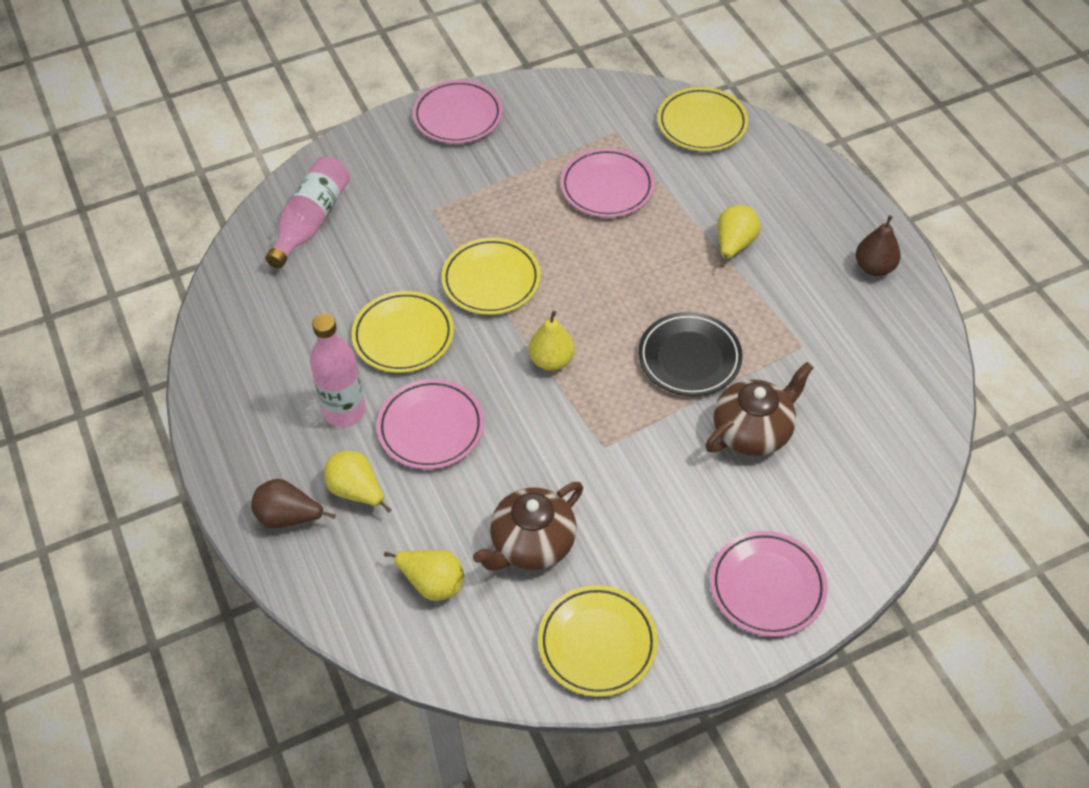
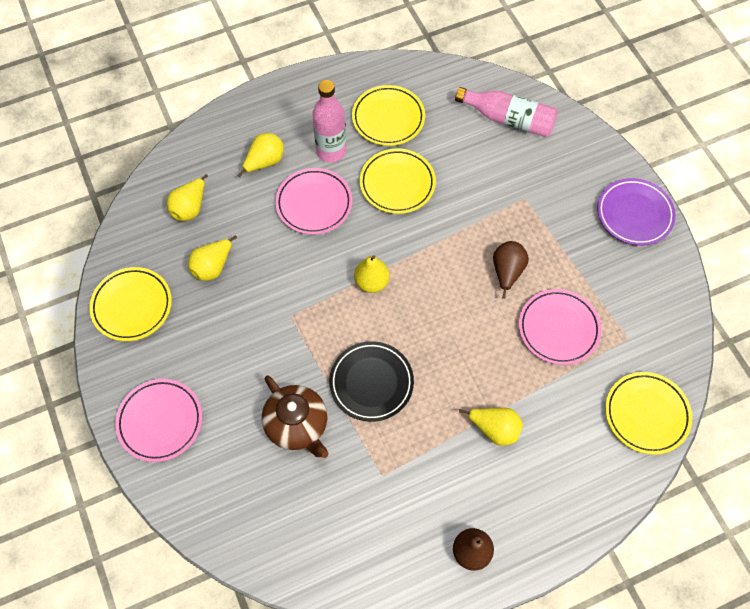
camera: 90 degrees right, 10 degrees up
(289, 517) = (248, 125): brown pear -> brown pear (507, 272)
(457, 116) = (634, 214): pink plate -> purple plate
(491, 280) = (451, 241): yellow plate -> yellow plate (388, 118)
(531, 544) = (213, 267): brown teapot -> yellow pear

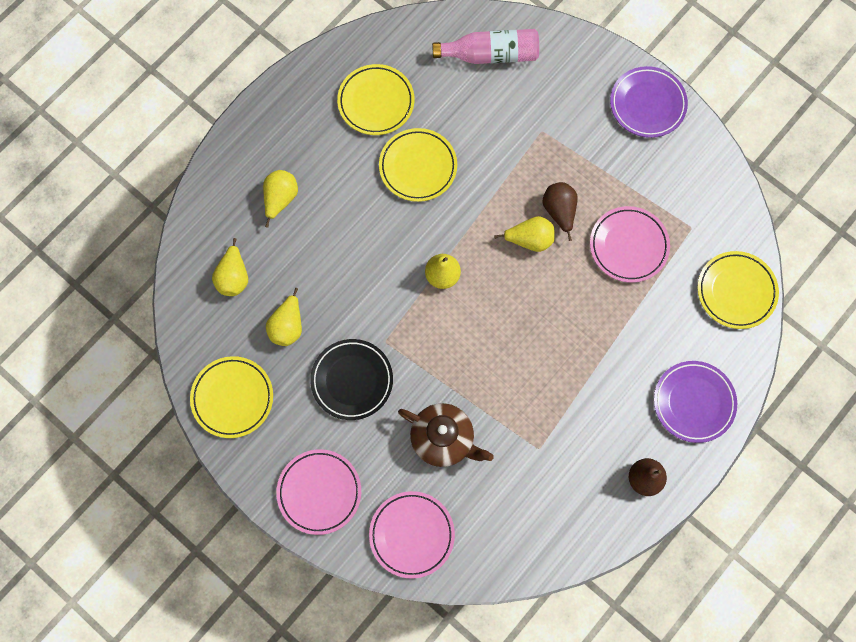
camera: 25 degrees left, 10 degrees up
(314, 204) = (350, 221): pink plate -> pink plate (412, 535)
(331, 151) = (338, 160): pink bottle -> none
(371, 383) = (489, 370): black plate -> black plate (352, 380)
(494, 429) = (615, 363): yellow pear -> yellow pear (529, 240)
(555, 500) = (693, 402): none -> purple plate

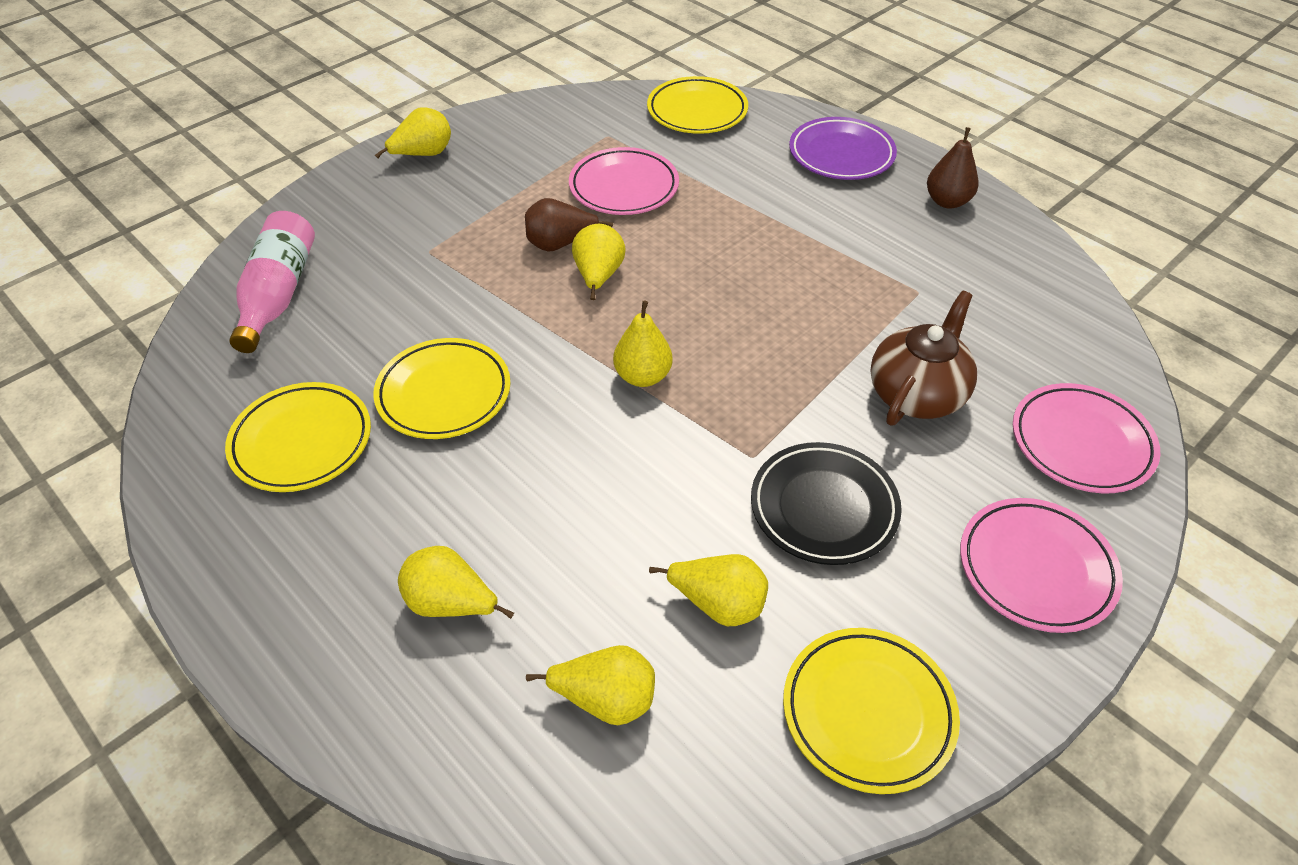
camera: 85 degrees left, 25 degrees down
(647, 104) = (423, 154): purple plate -> yellow pear

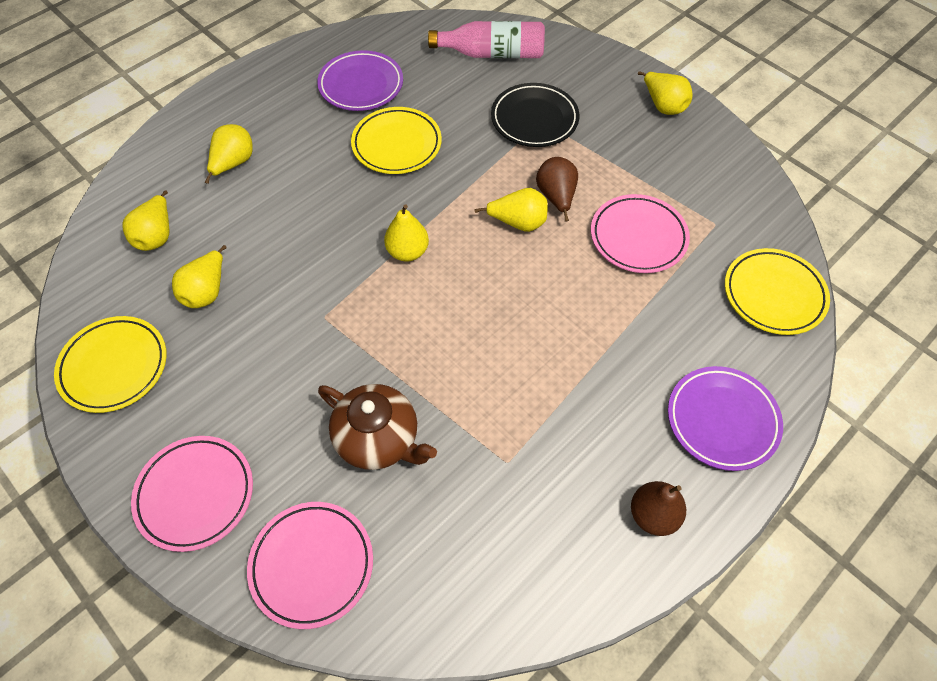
camera: 90 degrees right, 10 degrees up
(302, 442) = (361, 85): yellow plate -> purple plate
(824, 508) = (272, 358): black plate -> black plate (534, 119)

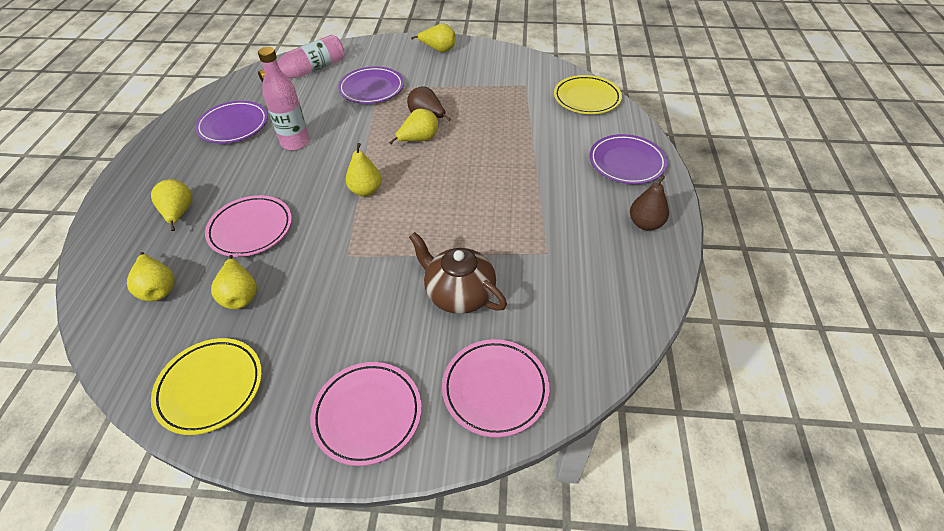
camera: 40 degrees left, 10 degrees down
(378, 439) = (459, 294): brown teapot -> brown teapot turned 135 degrees counterclockwise
(397, 144) = (295, 143): yellow plate -> pink bottle
(534, 119) = (371, 89): black plate -> purple plate
(638, 237) = (493, 111): pink plate -> pink plate (251, 229)

